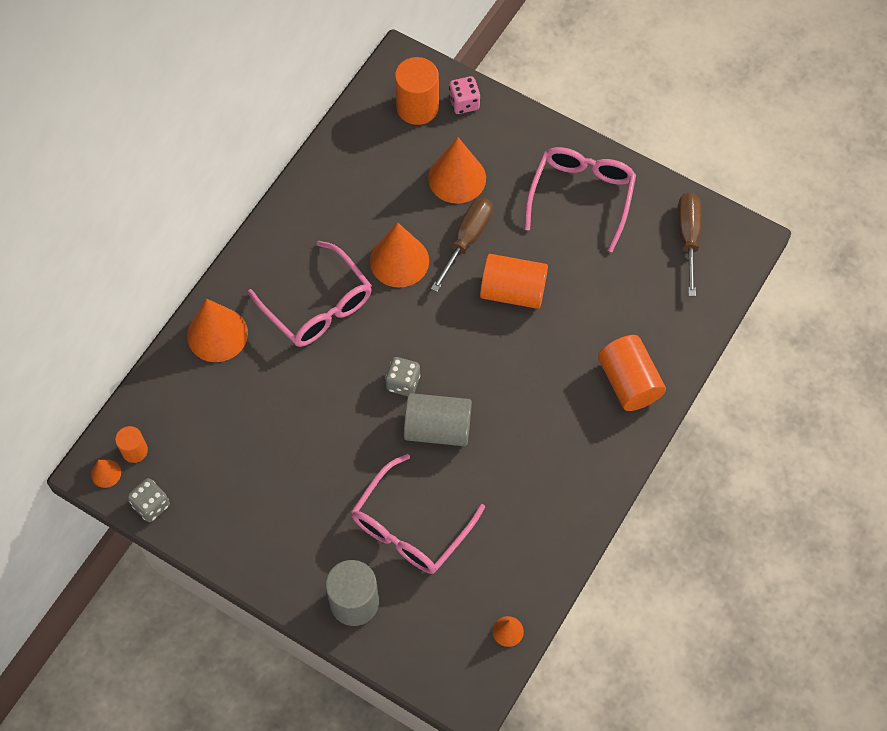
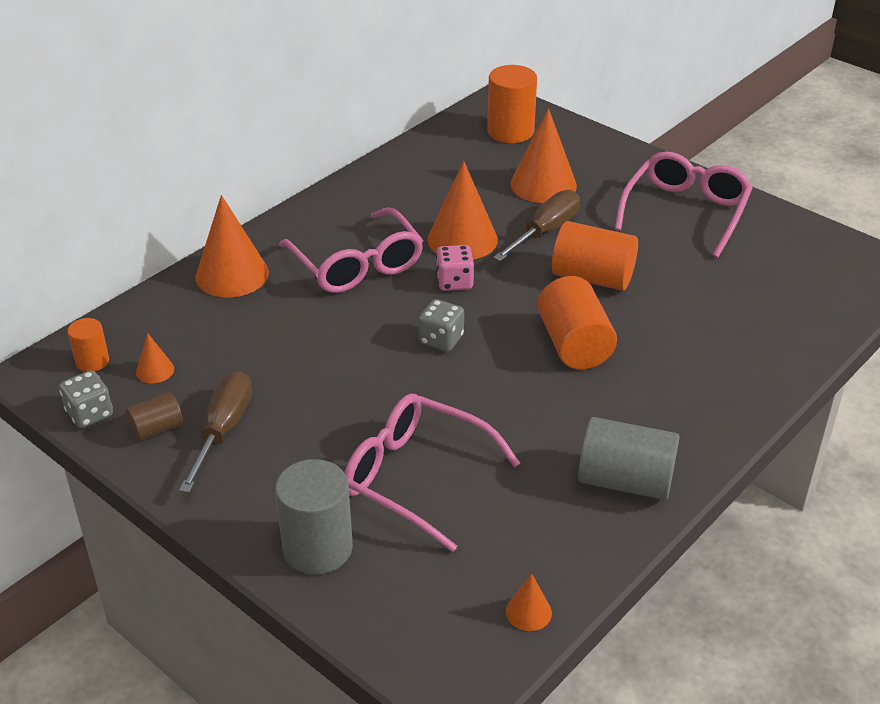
camera: 10 degrees right, 25 degrees down
(106, 473) = (48, 377): orange cone -> orange cone (155, 370)
(207, 511) = (156, 429): none -> brown cylinder
(410, 527) = (416, 477): pink glasses -> pink glasses turned 75 degrees clockwise
(437, 428) = (475, 386): grey cylinder -> grey cylinder (625, 481)
(464, 103) = (562, 133): pink dice -> pink dice (454, 282)
(629, 382) = (730, 372): orange cylinder -> orange cylinder (574, 344)
(688, 238) = (812, 257): brown screwdriver -> brown screwdriver (223, 430)

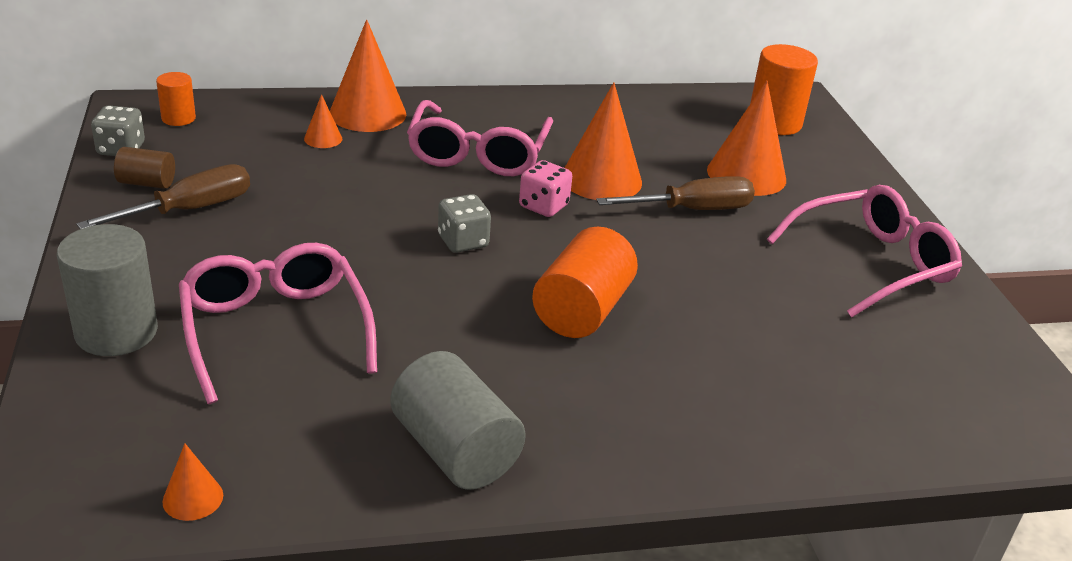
camera: 35 degrees right, 5 degrees down
(155, 370) = (209, 146): orange cone -> orange cone (323, 138)
(592, 277) = (685, 268): orange cylinder -> none

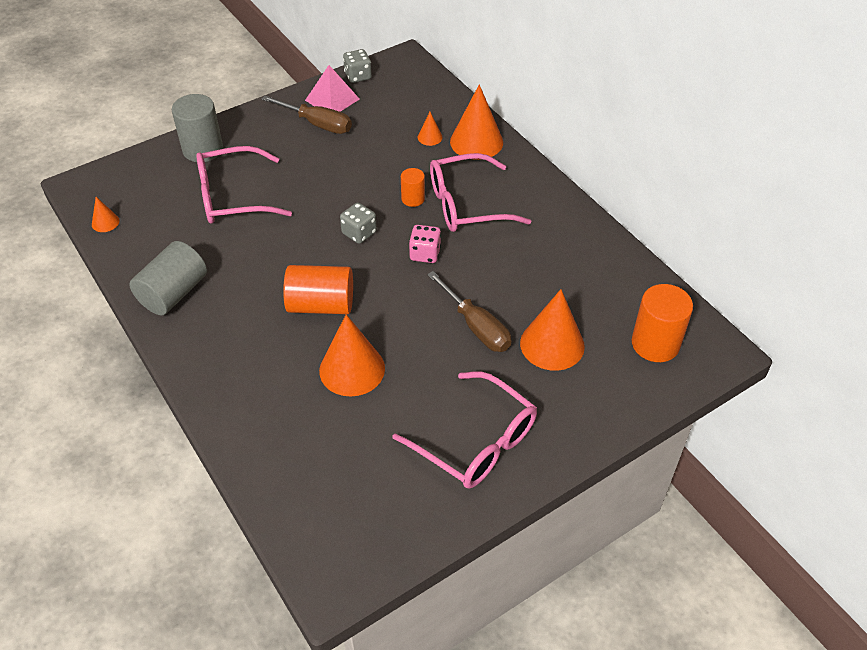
camera: 70 degrees right, 15 degrees up
(147, 183) = (332, 99): brown cylinder -> pink pyramid
(178, 118) = (406, 78): orange cylinder -> orange cylinder (413, 199)
(275, 330) = (233, 197): pink glasses -> pink glasses turned 150 degrees counterclockwise
(601, 179) = (481, 270): orange cone -> orange cone (352, 369)

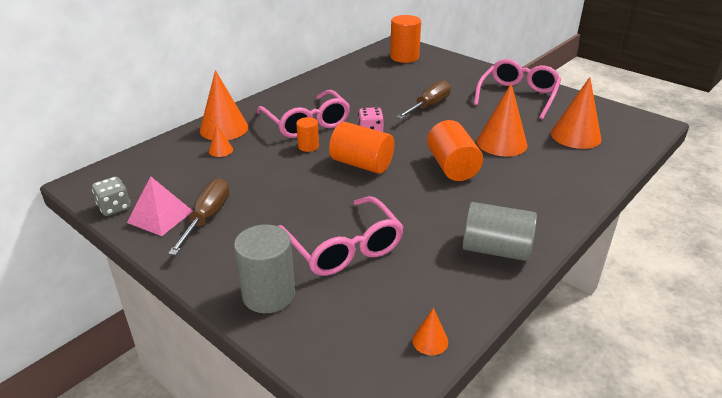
camera: 105 degrees left, 15 degrees down
(359, 233) = (361, 164): grey dice -> orange cylinder
(552, 344) = (426, 82): orange cone -> orange cone (575, 136)

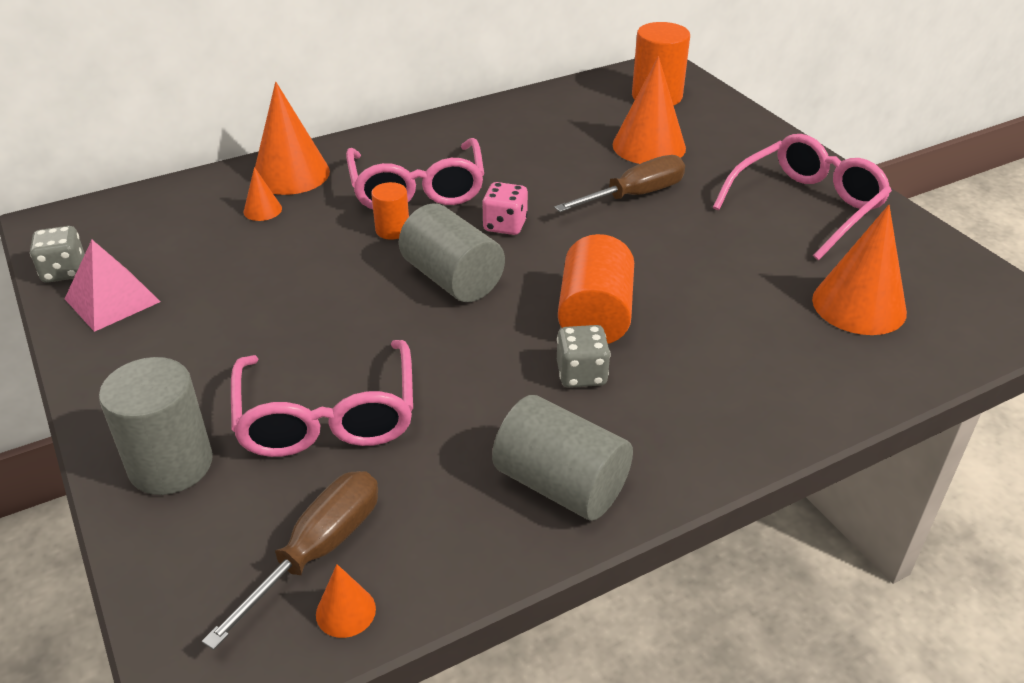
camera: 20 degrees right, 5 degrees up
(207, 218) = (171, 317): brown screwdriver -> brown screwdriver (317, 552)
(361, 164) = (452, 279): orange cylinder -> grey cylinder
(466, 195) = (581, 374): none -> grey dice
(501, 143) = (712, 291): orange cone -> orange cone (649, 146)

